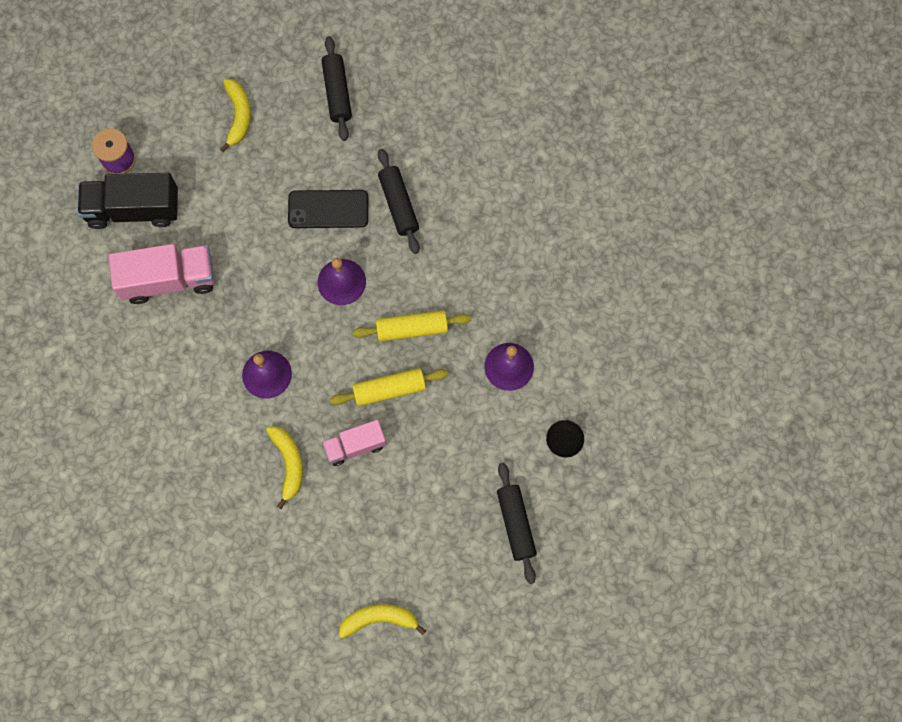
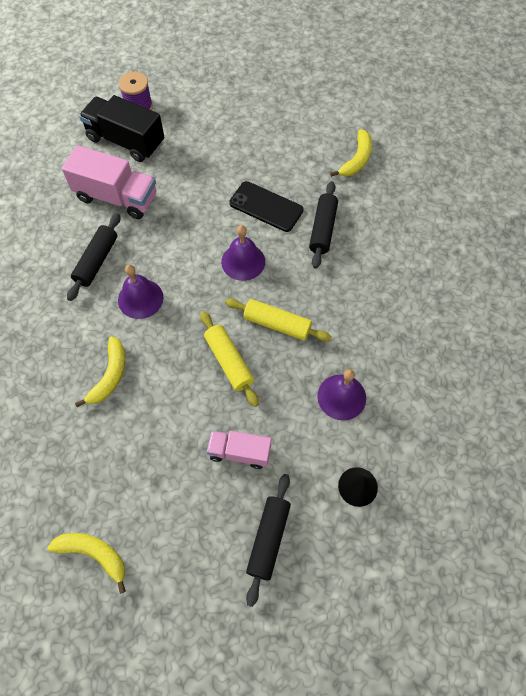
camera: 30 degrees right, 10 degrees down
(238, 116) = (241, 117): yellow banana -> yellow banana (356, 159)
(337, 93) = (323, 135): black rolling pin -> black rolling pin (97, 261)
(355, 446) = (172, 391): pink truck -> pink truck (239, 452)
(389, 389) = (229, 361): yellow rolling pin -> yellow rolling pin turned 45 degrees clockwise

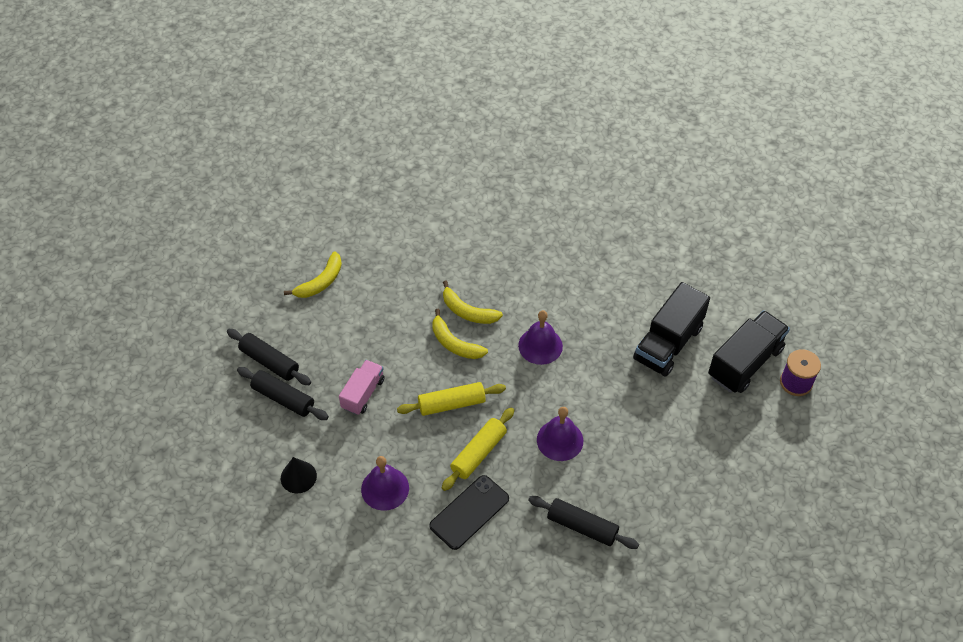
camera: 105 degrees right, 10 degrees down
(97, 261) = (592, 317): black rolling pin -> black rolling pin (269, 362)
(116, 197) = (668, 343): pink truck -> black truck
(266, 207) = (625, 478): black phone -> black phone (469, 512)
(356, 159) = (675, 593): yellow banana -> yellow banana (454, 343)

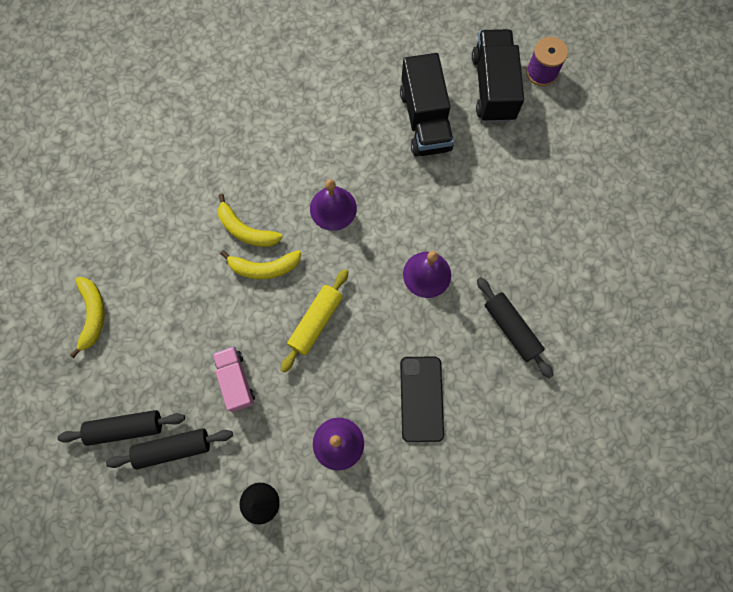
camera: 45 degrees left, 20 degrees up
(468, 311) = (246, 230): yellow banana -> yellow banana turned 45 degrees clockwise
(478, 453) = (378, 343): yellow rolling pin -> none
(582, 526) = (511, 329): black rolling pin -> black rolling pin turned 75 degrees clockwise

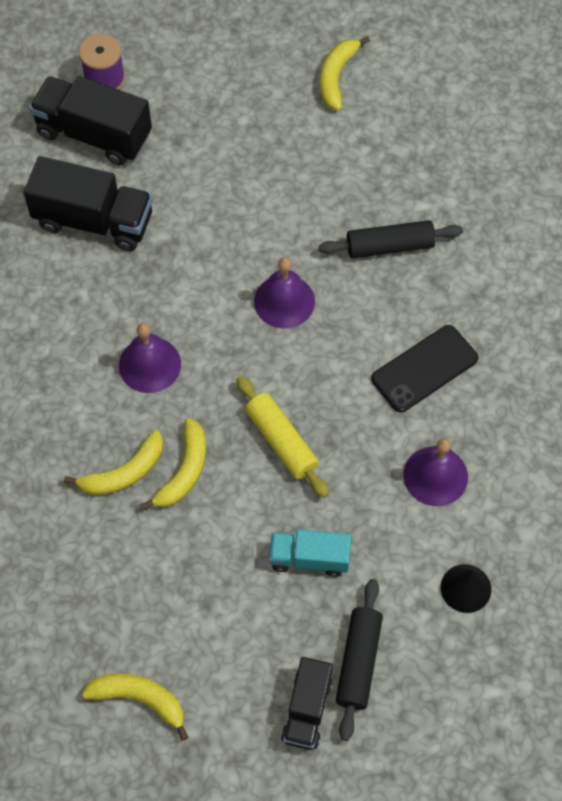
camera: 65 degrees left, 10 degrees down
(126, 428) = (307, 709): black rolling pin -> black truck
(236, 381) = (309, 558): pink truck -> turquoise truck
(421, 399) = (424, 369): black phone -> black phone turned 60 degrees counterclockwise
(637, 226) = (336, 77): none -> yellow banana

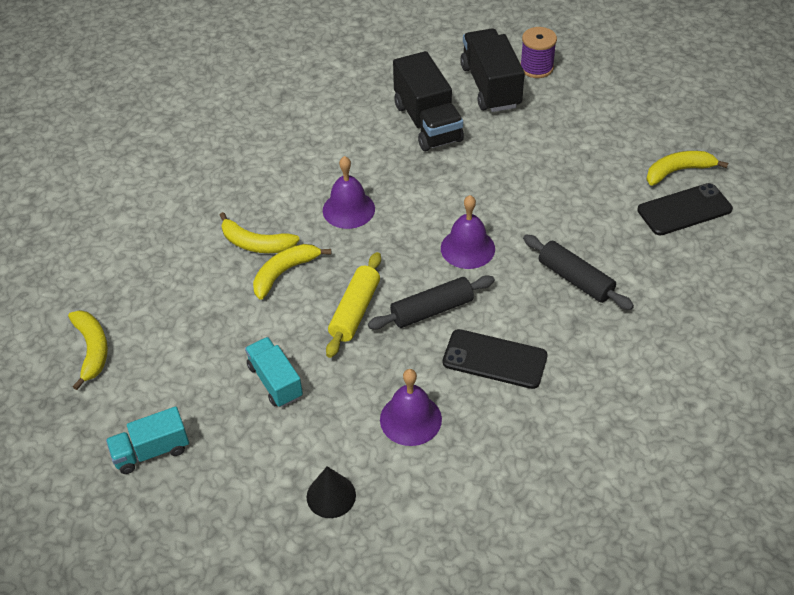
camera: 55 degrees right, 15 degrees down
(184, 471) = (284, 273): yellow banana -> yellow banana turned 150 degrees clockwise
(307, 709) = (151, 451): black truck -> turquoise truck
(358, 662) = (214, 461): black rolling pin -> black rolling pin (432, 310)
(383, 108) = (684, 209): none -> black phone

